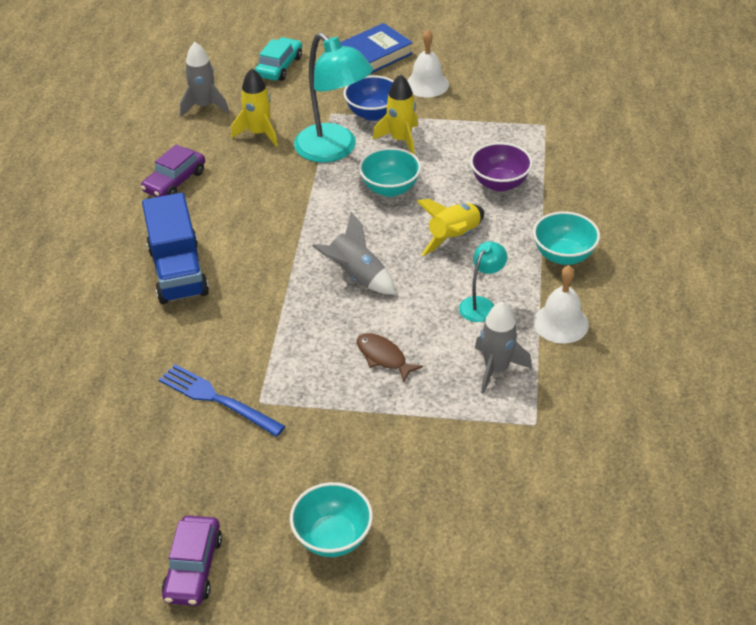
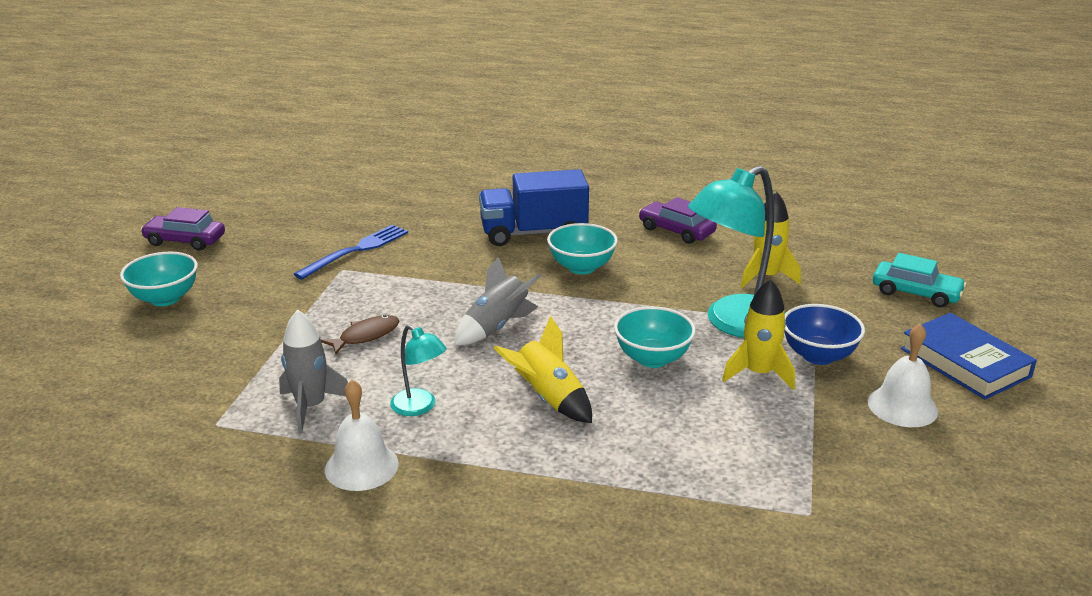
camera: 95 degrees right, 15 degrees down
(204, 106) = (817, 246): grey rocket -> none
(499, 183) = (657, 449): purple bowl -> none
(563, 255) = (489, 488): turquoise bowl -> turquoise bowl (581, 267)

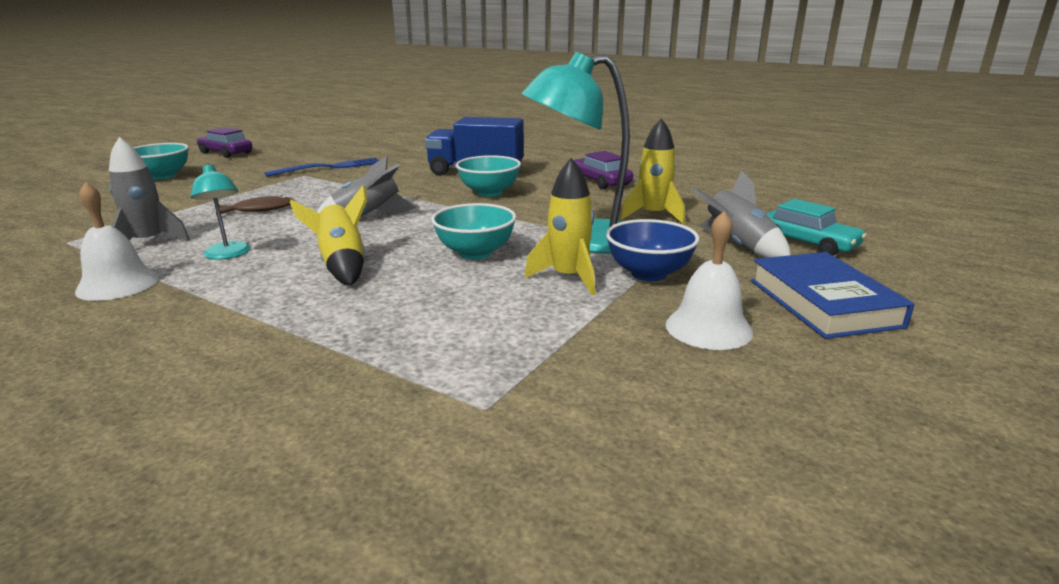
camera: 20 degrees right, 5 degrees down
(865, 307) = (738, 246): none -> grey rocket

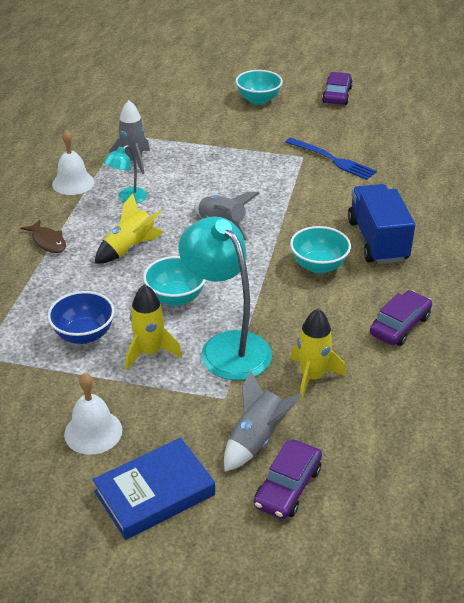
camera: 70 degrees right, 15 degrees up
(260, 209) = (212, 173): brown fish -> brown fish (48, 241)
(649, 273) = (173, 392): blue bowl -> blue bowl (84, 335)
(807, 243) = (287, 487): turquoise car -> purple car

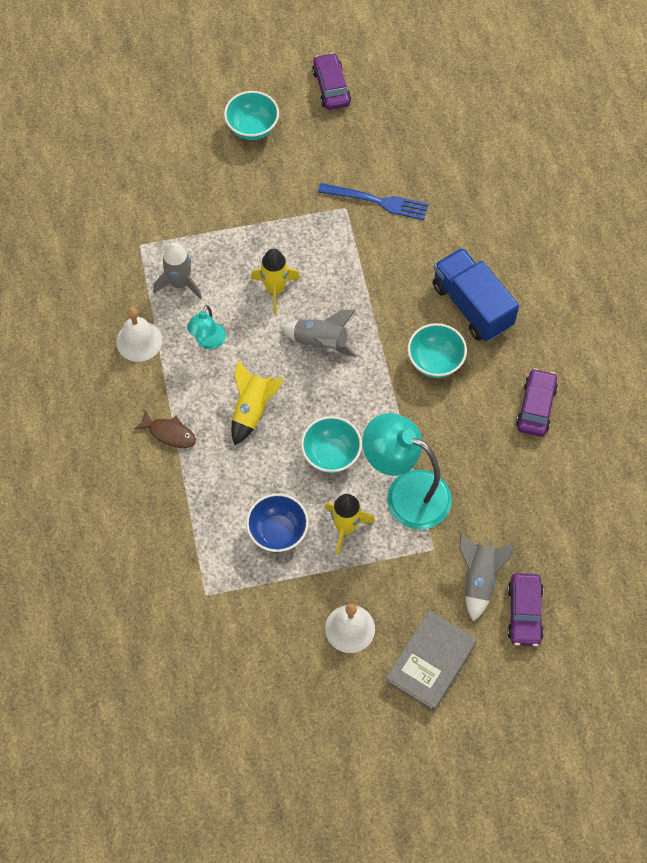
camera: 25 degrees left, 25 degrees up
(154, 493) = (430, 662): blue book -> grey book
(312, 377) = (491, 496): yellow rocket -> yellow rocket (275, 289)

